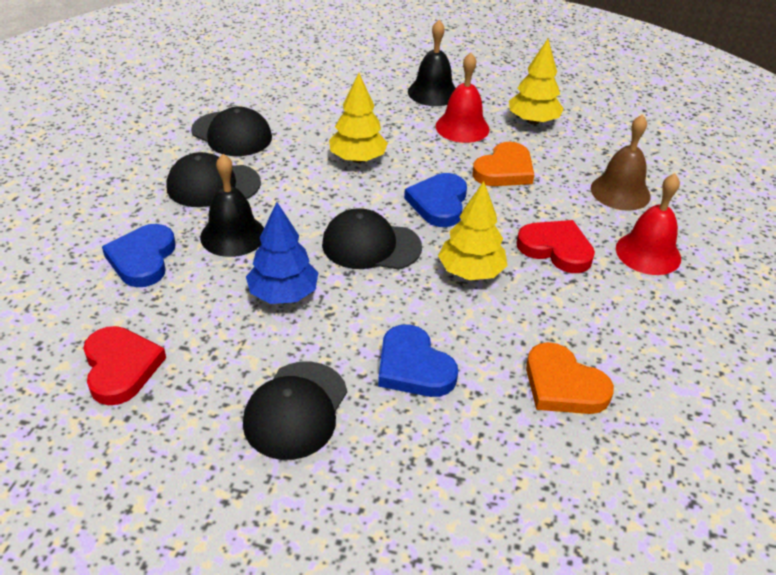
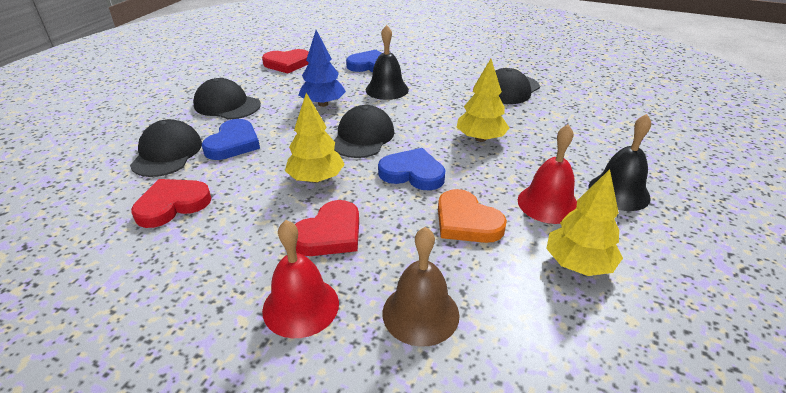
camera: 100 degrees right, 5 degrees down
(213, 185) = (443, 83): black cap -> black cap (167, 153)
(413, 367) = (233, 143): blue heart -> blue heart turned 135 degrees clockwise
(563, 385) = (172, 205): orange heart -> red heart

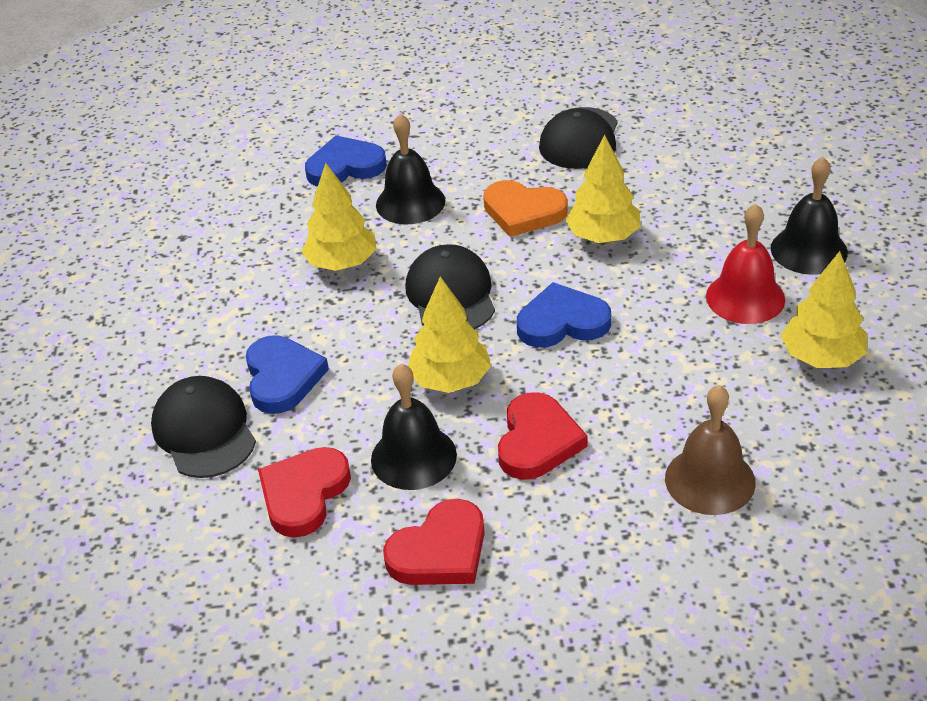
camera: 25 degrees left, 5 degrees up
(227, 105) = (198, 321): black cap -> none
(250, 211) = (413, 457): none -> black bell
(287, 64) = (208, 211): red heart -> red heart (440, 551)
(301, 306) = (585, 531): red bell -> none
(323, 104) = (342, 263): blue tree -> yellow tree
(466, 221) = (675, 358): orange heart -> orange heart (523, 212)

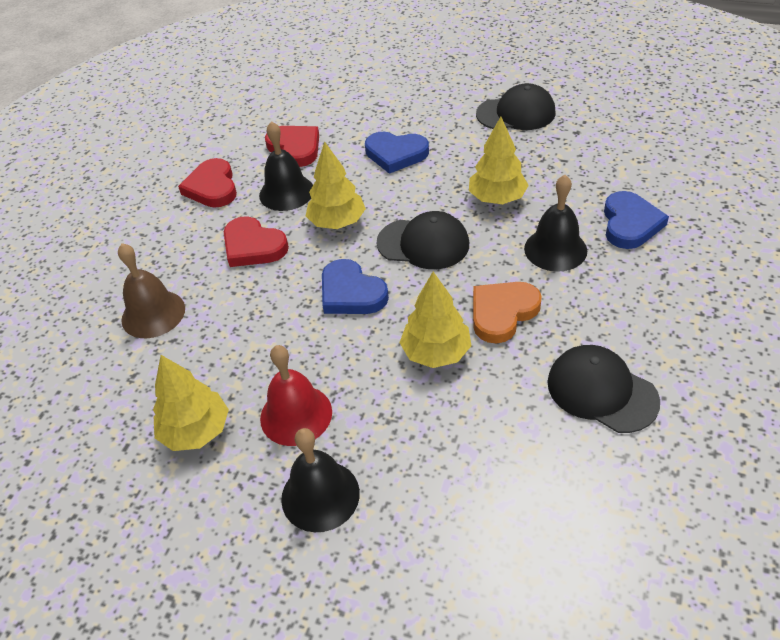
camera: 115 degrees right, 5 degrees up
(204, 431) = (373, 120): black cap -> black cap (516, 113)
(562, 322) = (351, 293): blue heart -> blue heart turned 120 degrees clockwise

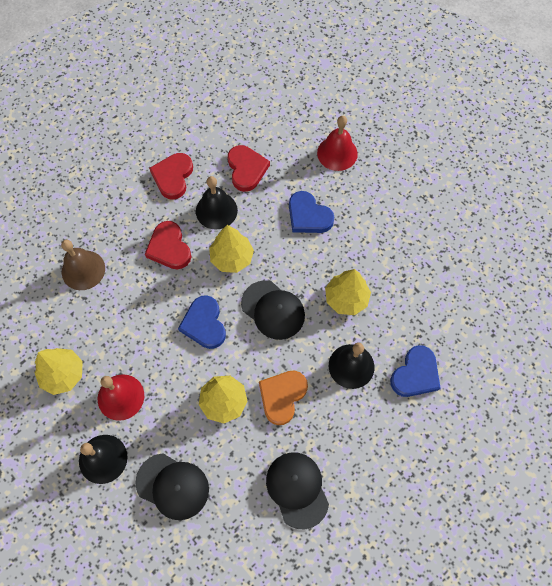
camera: 25 degrees right, 20 degrees up
(385, 99) = (337, 153): none -> red bell
(502, 313) = (282, 396): orange heart -> orange heart turned 45 degrees counterclockwise
(516, 113) = (418, 223): black cap -> black cap (172, 486)

